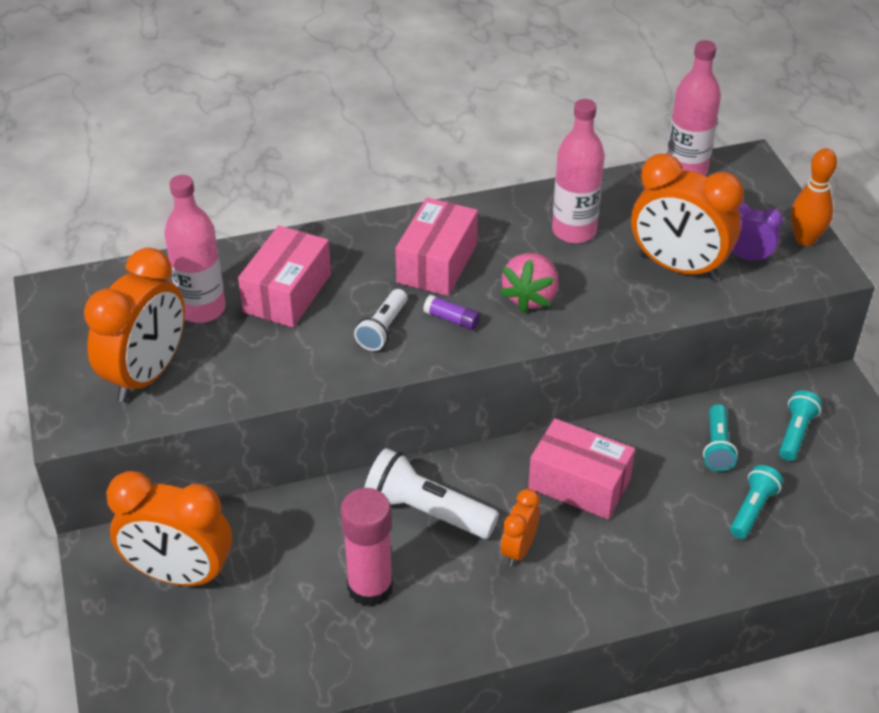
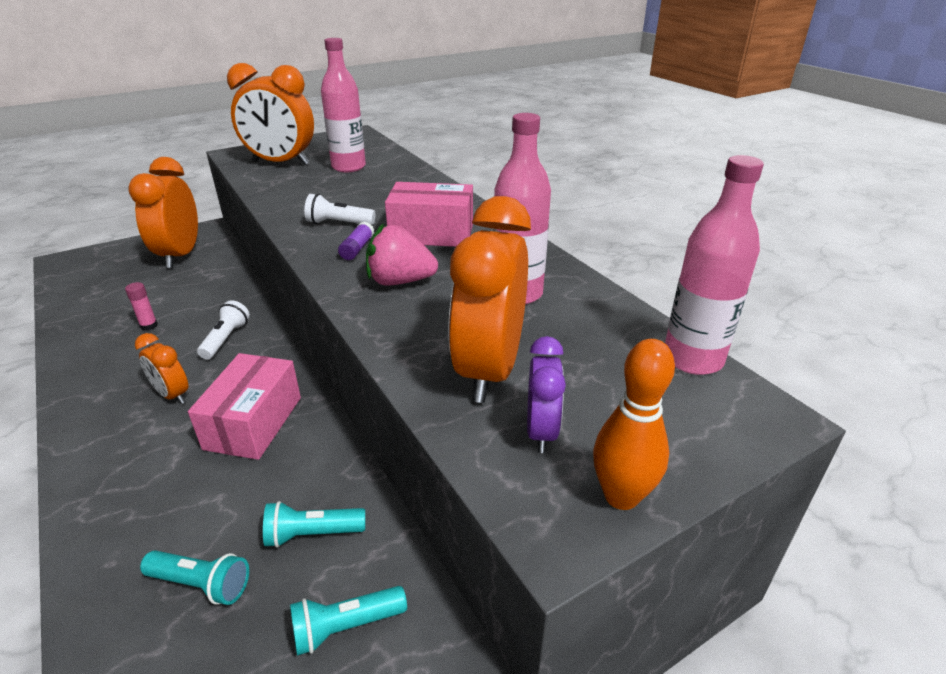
camera: 75 degrees right, 10 degrees down
(287, 293) = (373, 187): pink box -> none
(370, 587) = (149, 326): pink glue stick -> pink glue stick, size x0.45
(426, 511) = (226, 339): white flashlight -> white flashlight, size x0.60
(519, 549) = (172, 395): orange clock -> orange clock turned 150 degrees counterclockwise
(795, 433) = (345, 627): turquoise flashlight -> turquoise flashlight turned 150 degrees clockwise

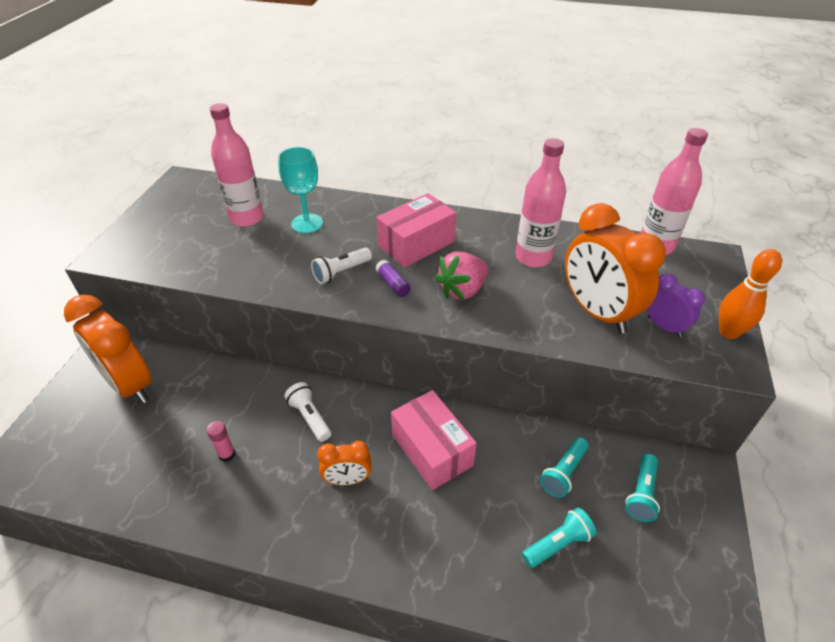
camera: 45 degrees left, 10 degrees up
(281, 163) = (176, 244): orange clock -> none
(380, 186) = (307, 223): none -> turquoise goblet

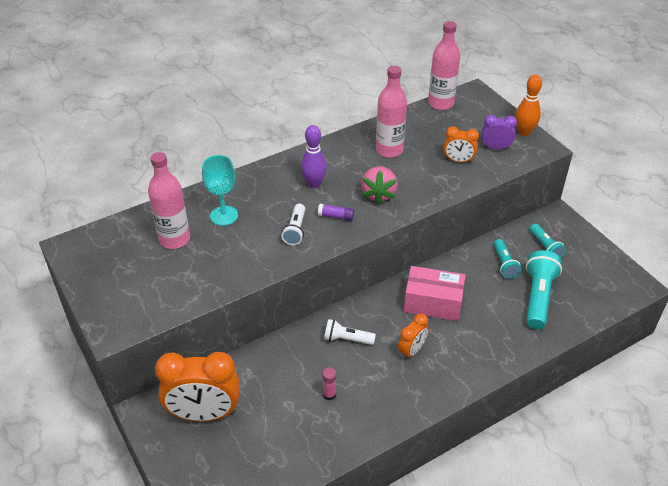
camera: 45 degrees left, 0 degrees up
(416, 244) = (314, 184): pink box -> purple bowling pin
(558, 544) = (538, 297): turquoise flashlight -> turquoise flashlight, size x1.68
(597, 312) = (458, 161): orange clock -> orange clock, size x0.52

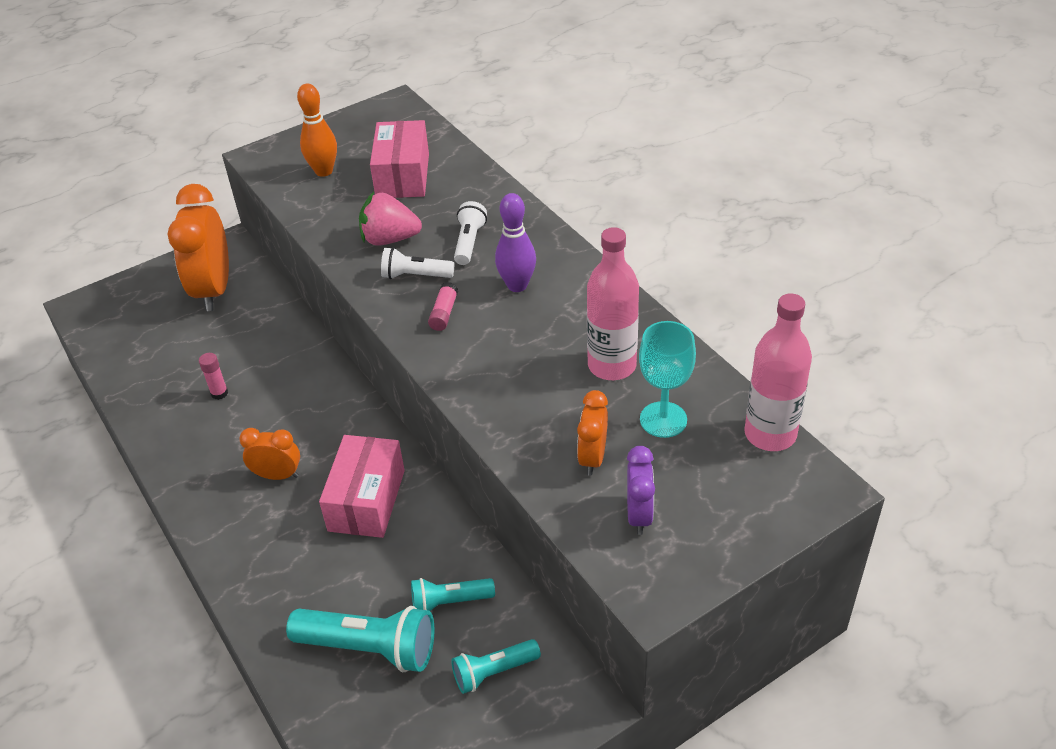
camera: 90 degrees right, 0 degrees up
(174, 239) = (402, 175): pink bottle -> pink box
(224, 216) = (446, 209): turquoise goblet -> turquoise goblet (663, 419)
(336, 216) = (444, 313): purple glue stick -> pink glue stick
(347, 339) = (307, 405): white flashlight -> white flashlight (469, 242)
(378, 194) = (496, 357): pink strawberry -> pink strawberry (389, 239)
(411, 351) = (277, 475): orange clock -> orange clock turned 150 degrees clockwise
(524, 132) = (700, 566): orange bowling pin -> orange bowling pin (324, 171)

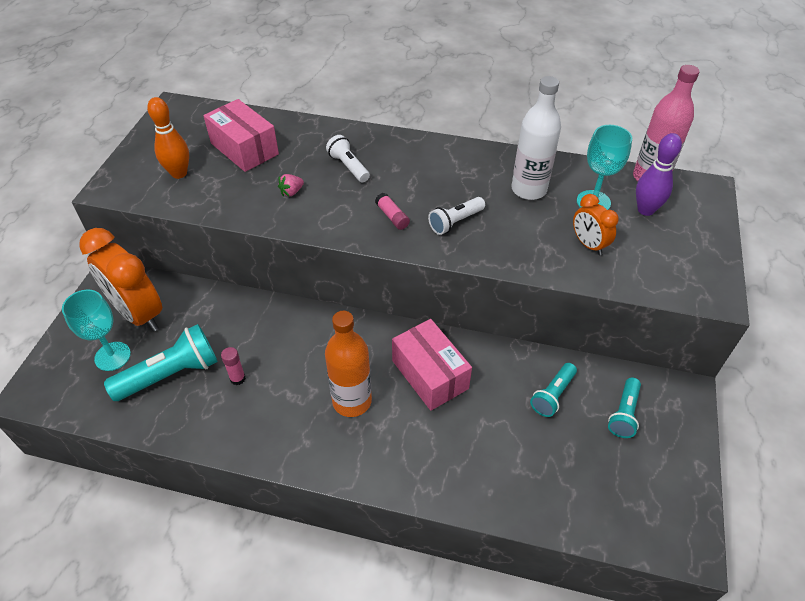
camera: 45 degrees left, 5 degrees up
(159, 313) = (112, 356): none -> turquoise goblet
(277, 475) = (352, 401): orange clock -> orange bottle
(370, 648) = (545, 457): turquoise flashlight -> turquoise flashlight (171, 374)
(389, 239) = (291, 192): pink strawberry -> pink strawberry, size x0.51
(415, 276) = (341, 205): white flashlight -> white flashlight (455, 222)
(517, 285) = (414, 176): purple bowling pin -> purple bowling pin (645, 210)
(612, 365) = (529, 189): pink bottle -> white bottle
(639, 515) = (651, 259): purple clock -> none

